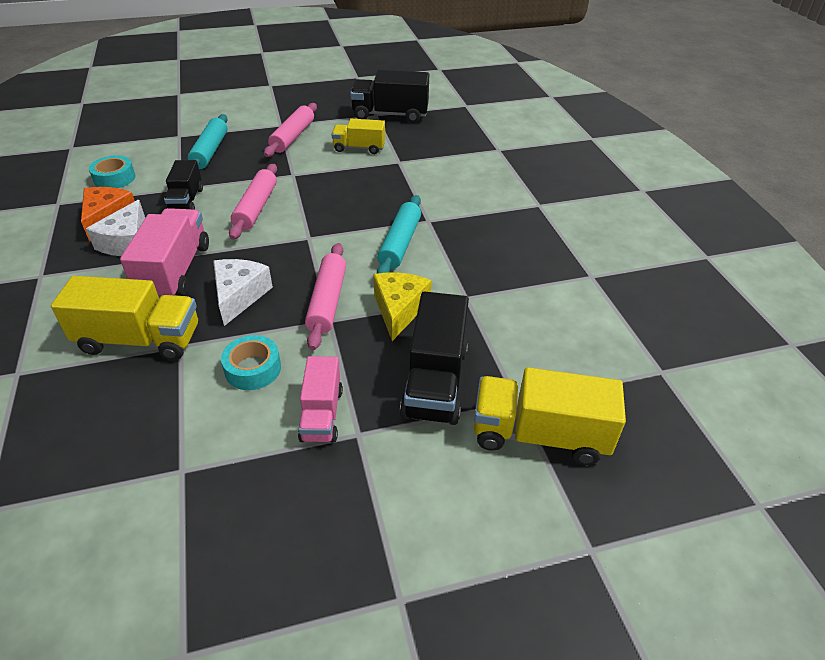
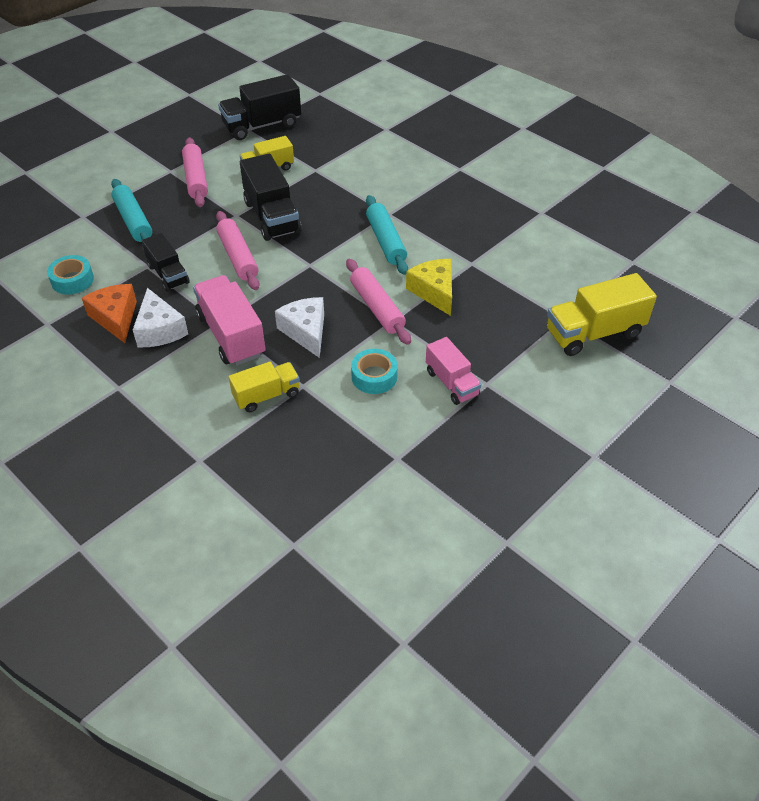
camera: 30 degrees left, 5 degrees up
(139, 340) = (266, 396): yellow truck -> yellow truck, size x0.63
(435, 381) = (503, 329): black truck -> black truck (272, 217)

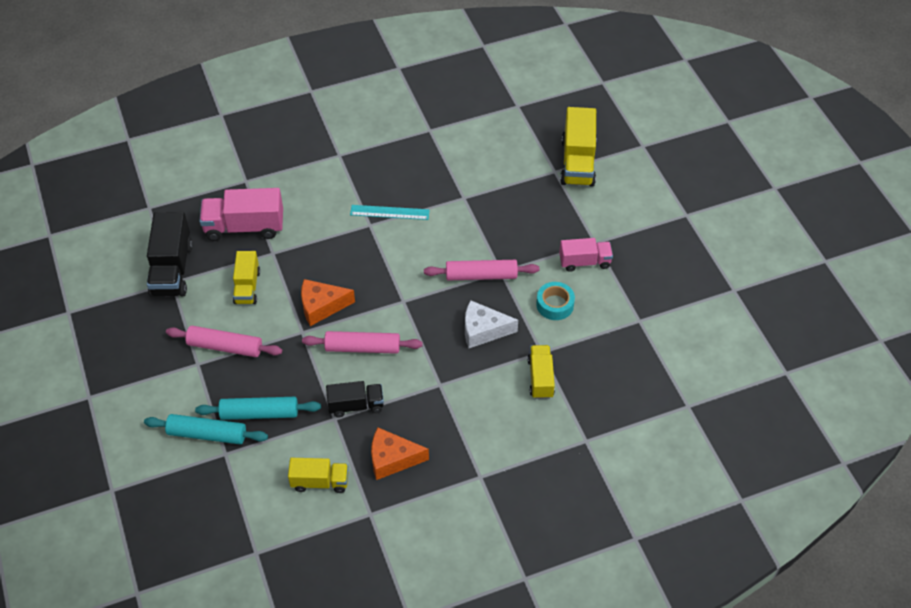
camera: 65 degrees left, 5 degrees up
(72, 280) = (320, 482): turquoise tape -> yellow truck
(160, 330) = (426, 430): white cheese -> none
(231, 335) = (460, 381): pink truck -> pink truck (244, 227)
(272, 217) = (321, 306): black truck -> orange cheese
(386, 241) = (404, 240): turquoise rolling pin -> turquoise rolling pin (207, 434)
(414, 221) = (389, 212): none -> turquoise ruler
(434, 292) = (483, 233): yellow cheese -> none

